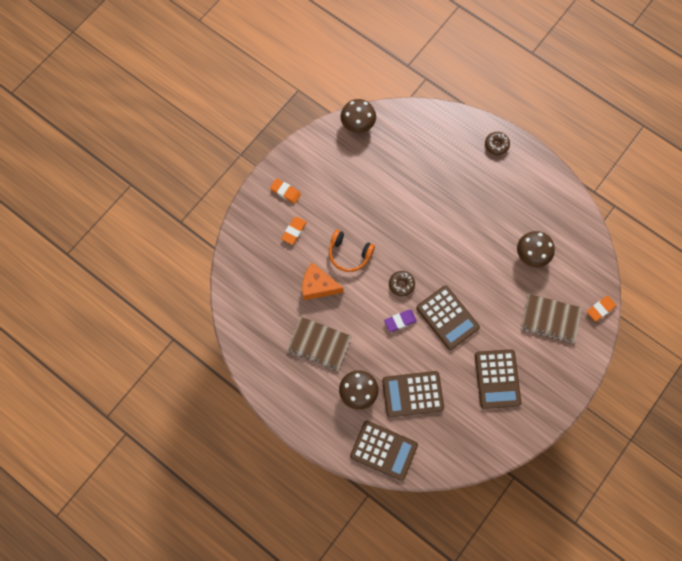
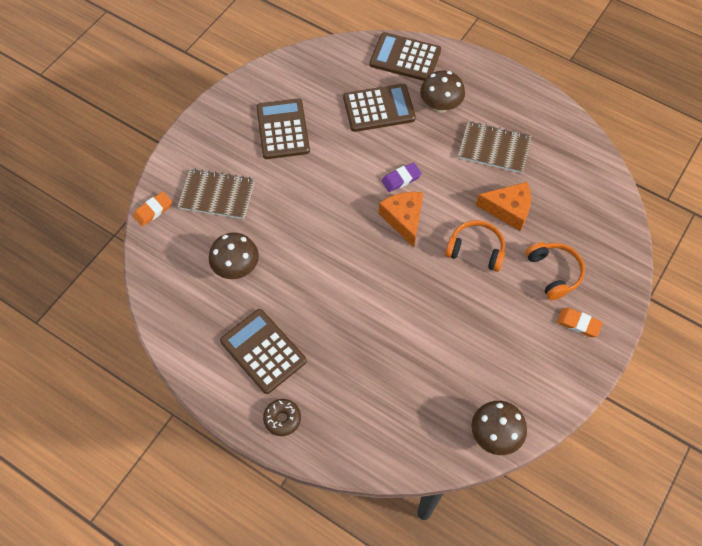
camera: 175 degrees right, 10 degrees down
(294, 231) = (554, 272): orange eraser -> orange headphones
(401, 284) = (404, 219): brown donut -> orange cheese
(447, 318) = (343, 187): brown calculator -> brown calculator (263, 351)

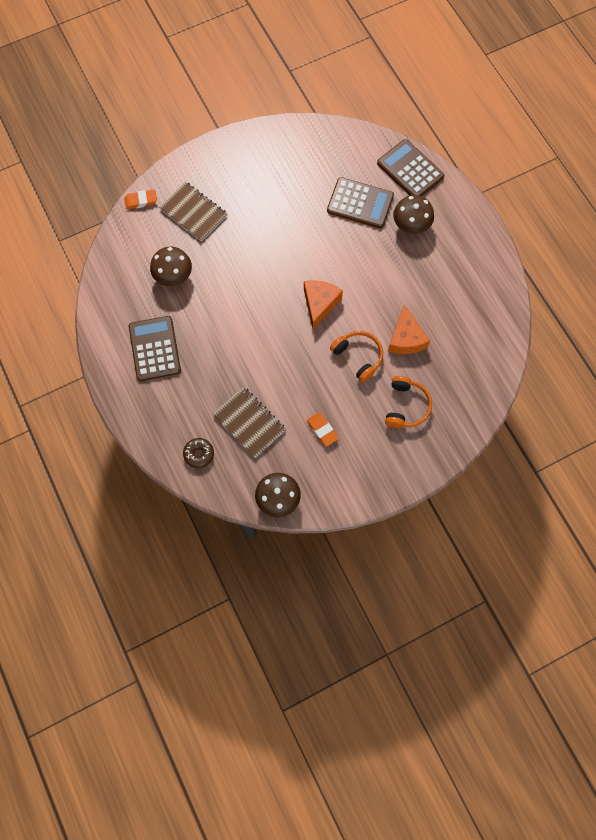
camera: 30 degrees right, 10 degrees up
(282, 419) = (138, 404): brown donut -> brown donut (199, 454)
(283, 129) = (274, 183): brown calculator -> none
(401, 179) = (339, 270): purple eraser -> none
(494, 148) = (429, 283): brown notebook -> brown notebook (249, 422)
(508, 210) = (405, 338): orange cheese -> orange cheese turned 45 degrees clockwise
(578, 324) = (397, 454): orange eraser -> orange eraser (322, 430)

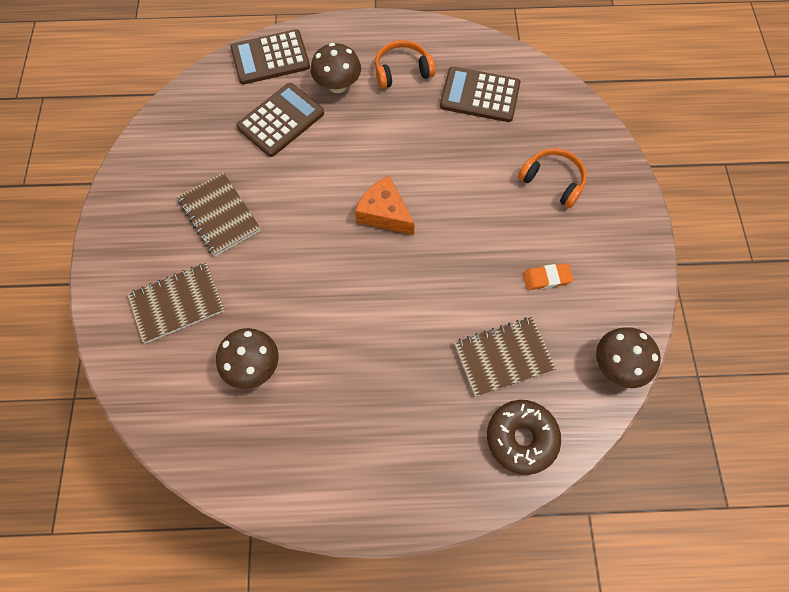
camera: 65 degrees left, 5 degrees down
(141, 201) = (117, 363): orange eraser -> none
(155, 348) = (345, 434): brown calculator -> brown calculator (479, 95)
(199, 454) = (521, 438): brown donut -> brown donut, size x1.65
(266, 204) = (219, 215): none -> brown notebook
(358, 357) = (471, 202): orange headphones -> orange headphones (402, 71)
(405, 338) = (471, 147): orange cheese -> none

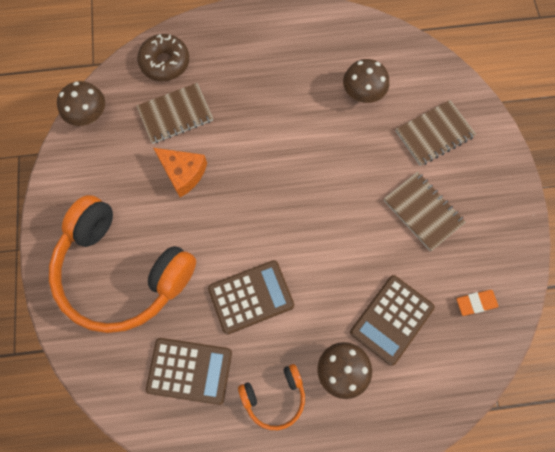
camera: 175 degrees right, 5 degrees up
(270, 58) = (422, 403): brown calculator -> brown calculator (251, 297)
(384, 213) = (277, 226): orange cheese -> orange cheese (183, 173)
(546, 278) = (136, 178): orange eraser -> orange eraser (476, 303)
(553, 181) = (122, 272): orange headphones -> orange headphones, size x2.21

